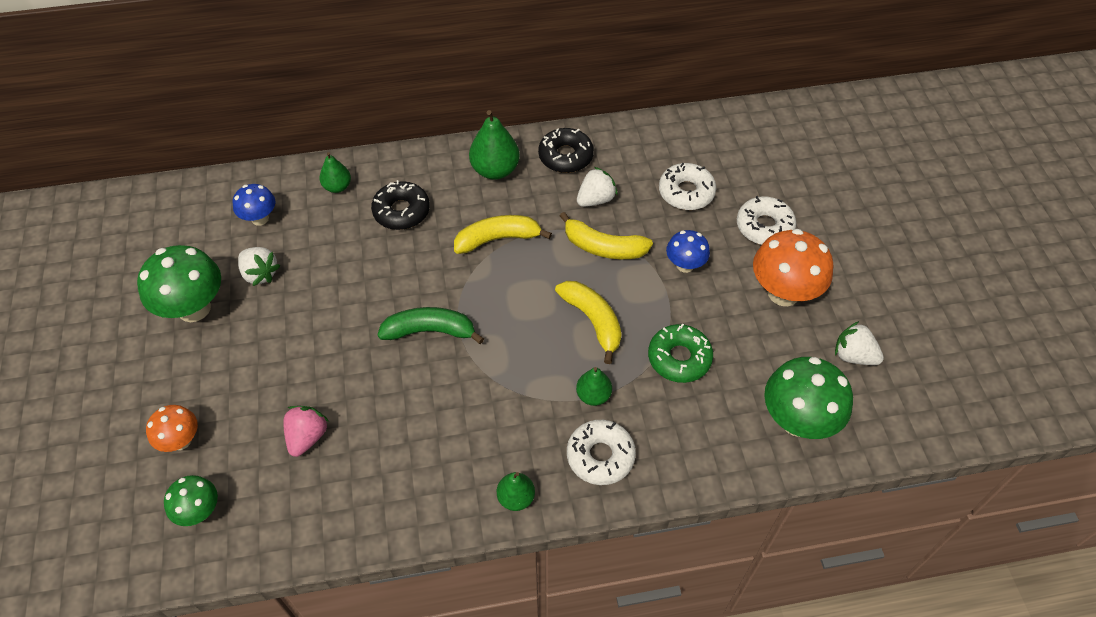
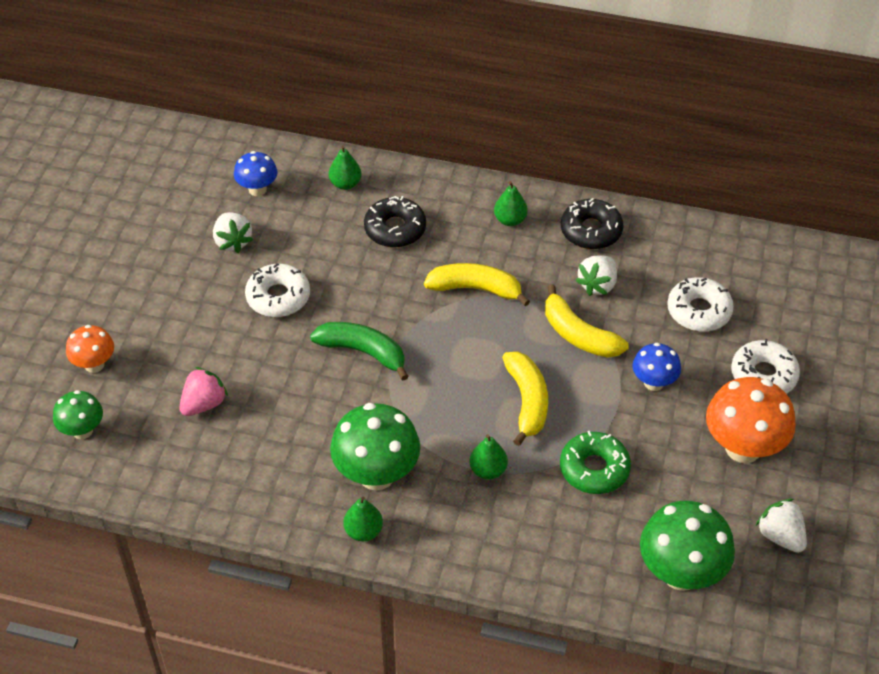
camera: 25 degrees right, 5 degrees down
(194, 308) = (159, 252): green mushroom -> green mushroom (376, 475)
(495, 170) = (510, 220): green pear -> green pear, size x0.61
(595, 199) = (597, 285): white strawberry -> white strawberry turned 135 degrees clockwise
(600, 456) = (463, 527): white donut -> white donut (278, 297)

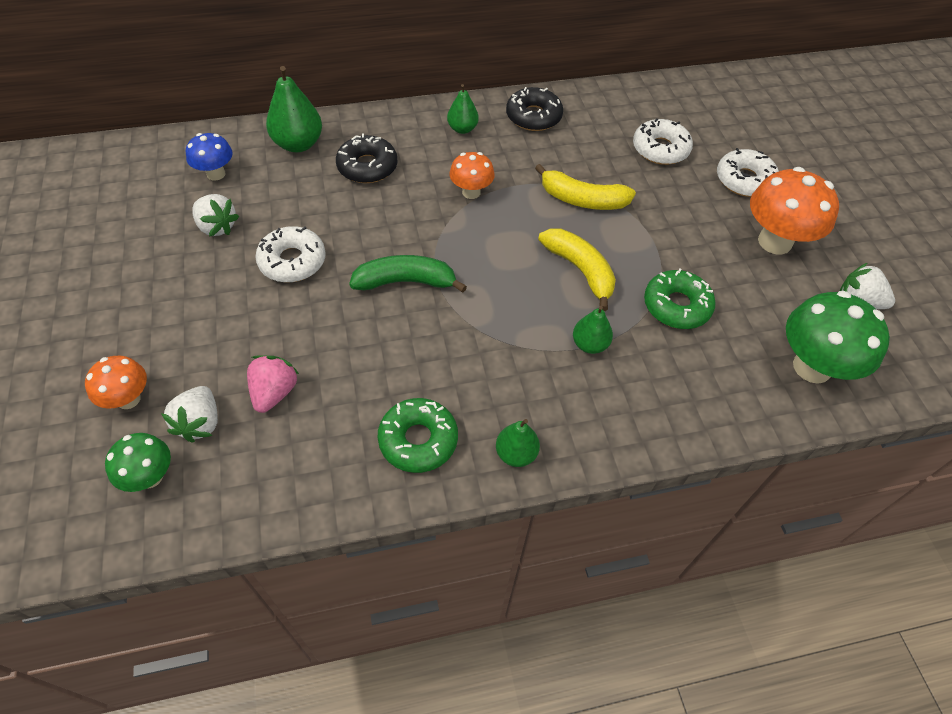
camera: 30 degrees left, 5 degrees up
(293, 488) = (418, 440): none -> green donut
(345, 184) = (298, 144): green pear -> green pear, size x1.65
(376, 475) = (492, 391): green mushroom -> none
(476, 289) = (471, 192): yellow banana -> orange mushroom
(597, 285) = (569, 155): white strawberry -> white strawberry (200, 423)
(653, 383) = (669, 216): blue mushroom -> none

